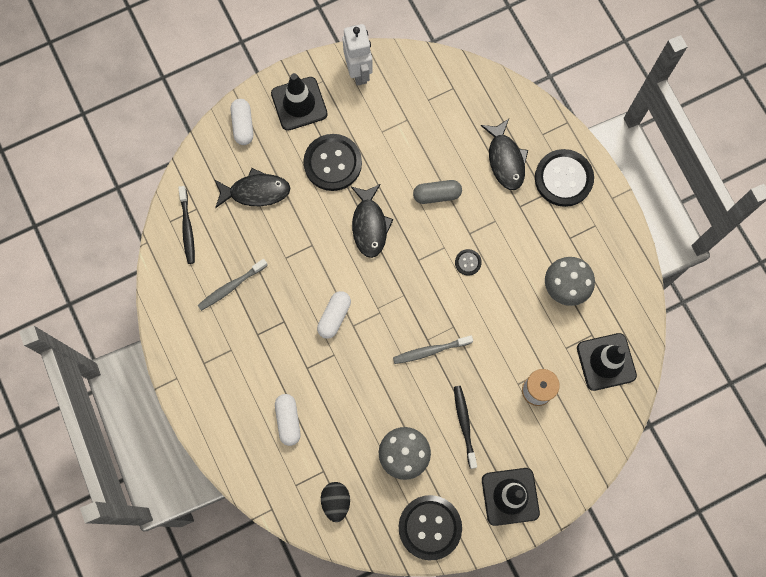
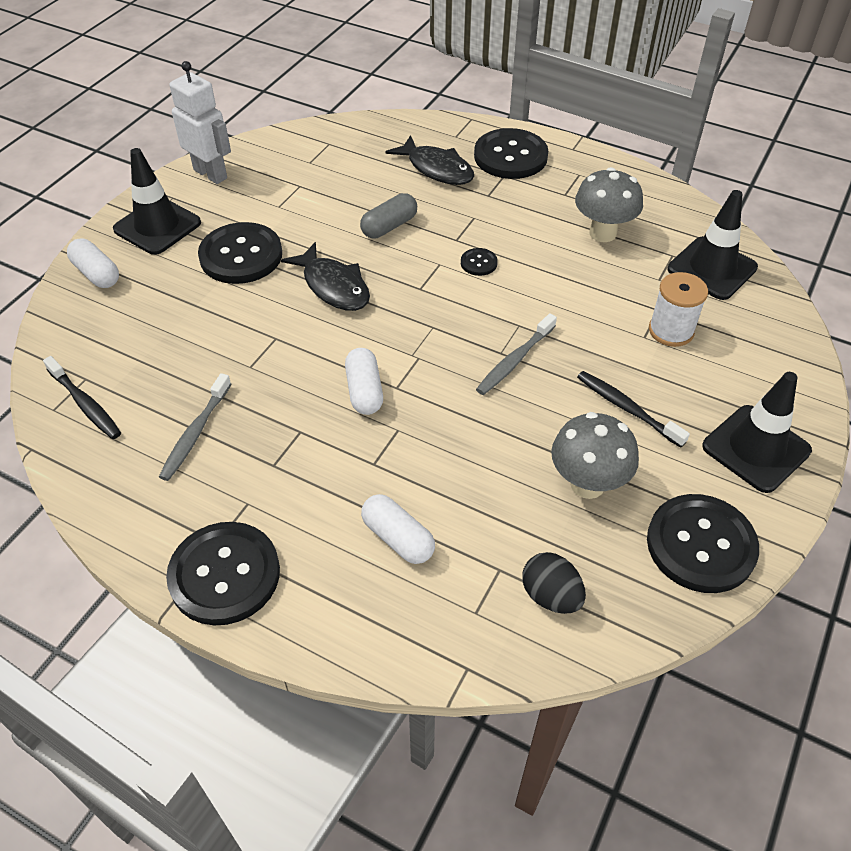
camera: 35 degrees left, 25 degrees down
(196, 385) = (224, 575): none -> black button
(256, 191) = (159, 324): black fish -> none

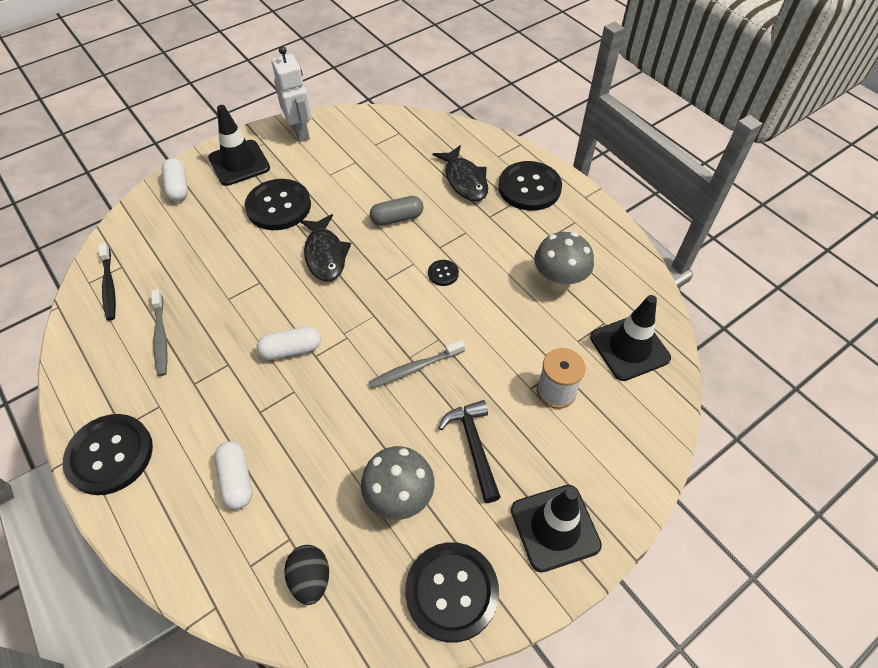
camera: 25 degrees right, 5 degrees up
(195, 433) = (161, 337): grey toothbrush -> grey toothbrush turned 60 degrees counterclockwise
(364, 391) = (291, 350): white capsule -> white capsule turned 60 degrees clockwise
(627, 408) = (473, 446): black toothbrush -> black hammer

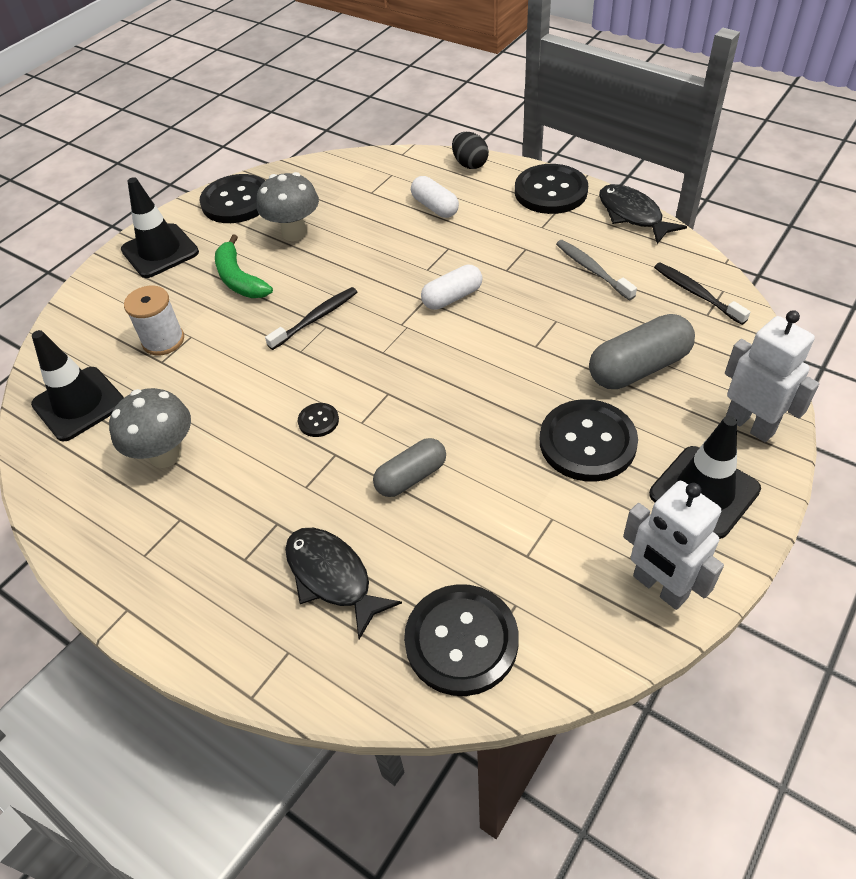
camera: 165 degrees right, 5 degrees down
(178, 187) = (750, 425): white capsule -> white robot
(206, 242) = (638, 368): none -> grey capsule
(310, 579) = (343, 180): black egg -> black egg (470, 164)
(325, 255) = (479, 398): black fish -> black fish (632, 215)
(415, 368) = (316, 318): grey toothbrush -> black toothbrush
(473, 446) = (239, 279): black hammer -> green banana
(529, 187) = (221, 597): black button -> black button (461, 641)

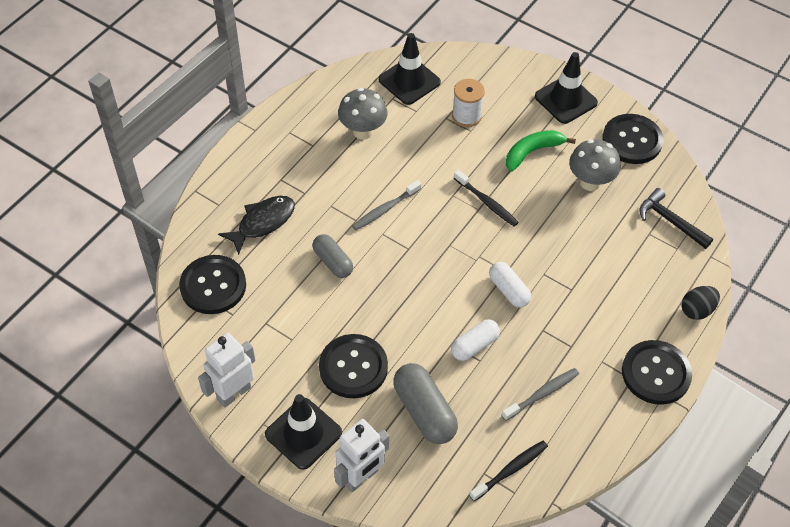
camera: 85 degrees right, 5 degrees up
(318, 421) = (385, 209): black button -> grey toothbrush
(354, 178) = (670, 221): none -> black hammer
(435, 207) = (628, 281): white capsule -> white capsule (474, 345)
(632, 215) = (621, 437): black fish -> none

